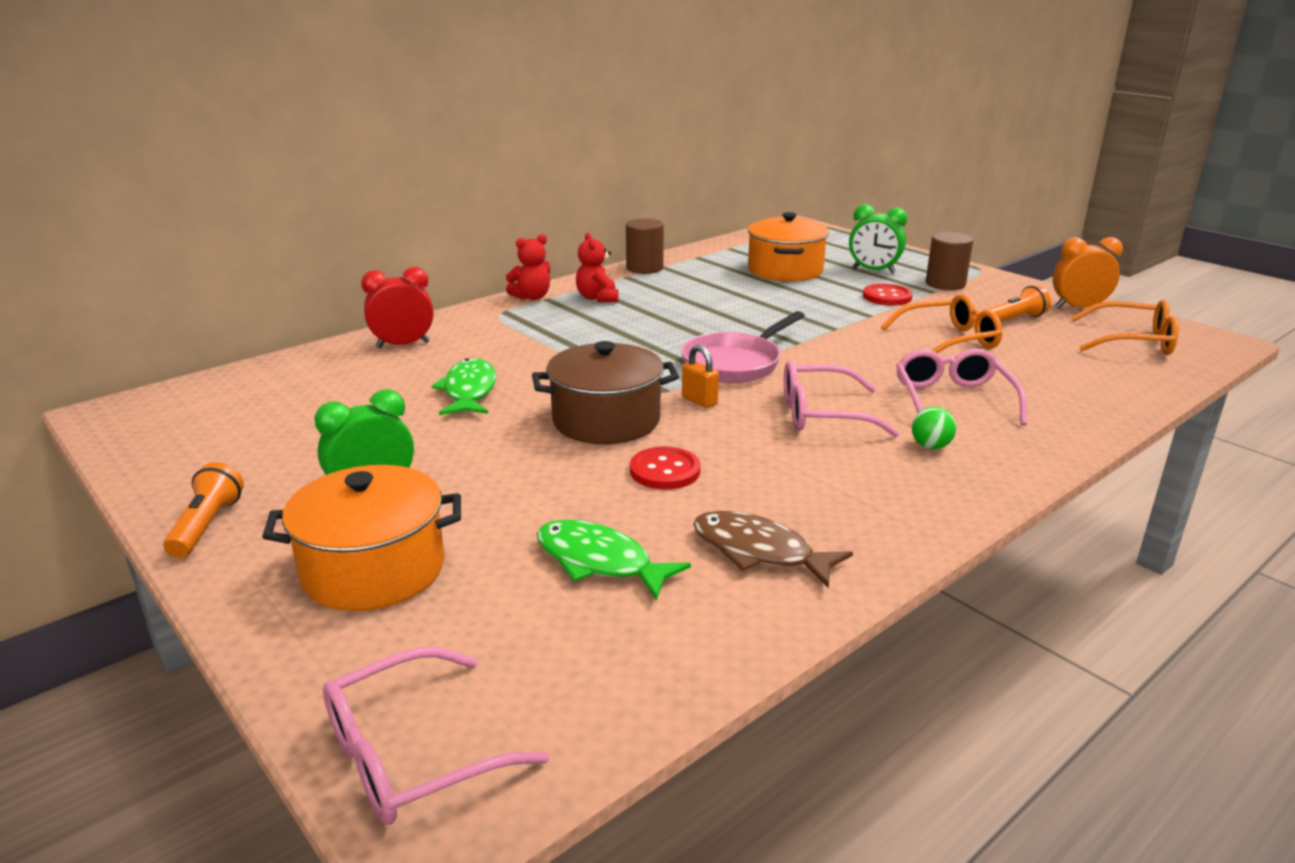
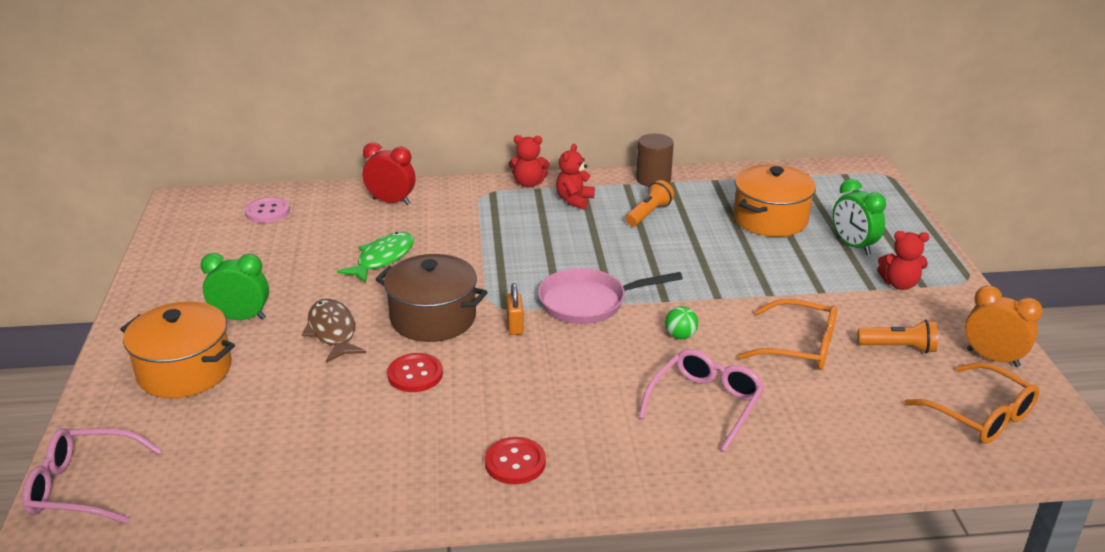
camera: 35 degrees right, 5 degrees up
(207, 526) = (145, 305): orange flashlight -> orange flashlight (649, 214)
(255, 391) = (267, 212): none -> pink button
(599, 562) = (294, 422): green fish -> none
(759, 552) = (388, 460): brown fish -> brown fish (332, 331)
(821, 414) = (583, 374): pink glasses -> none
(887, 297) = (818, 280): red button -> red button (515, 462)
(930, 446) = (620, 436): green ball -> green ball (680, 336)
(945, 284) = (899, 284): brown cylinder -> red teddy bear

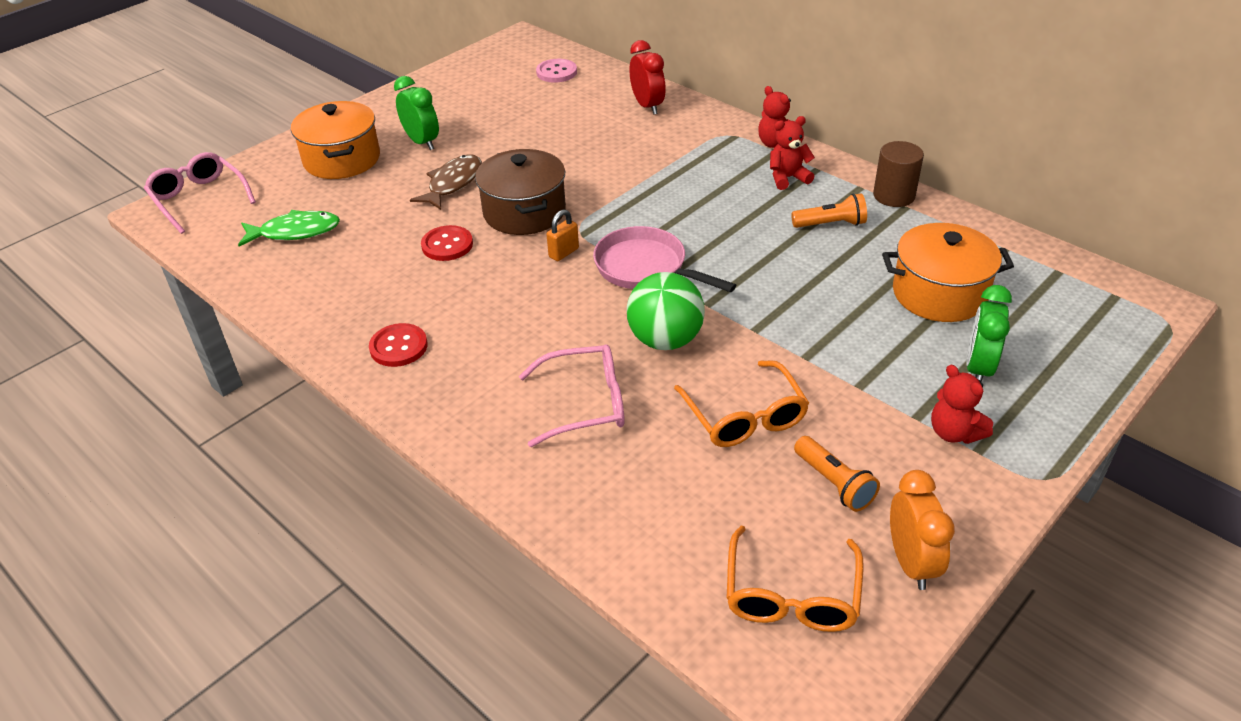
camera: 50 degrees right, 10 degrees up
(382, 258) = (568, 148): green fish -> green fish (295, 232)
(680, 336) = (665, 340): green ball -> green ball, size x2.11

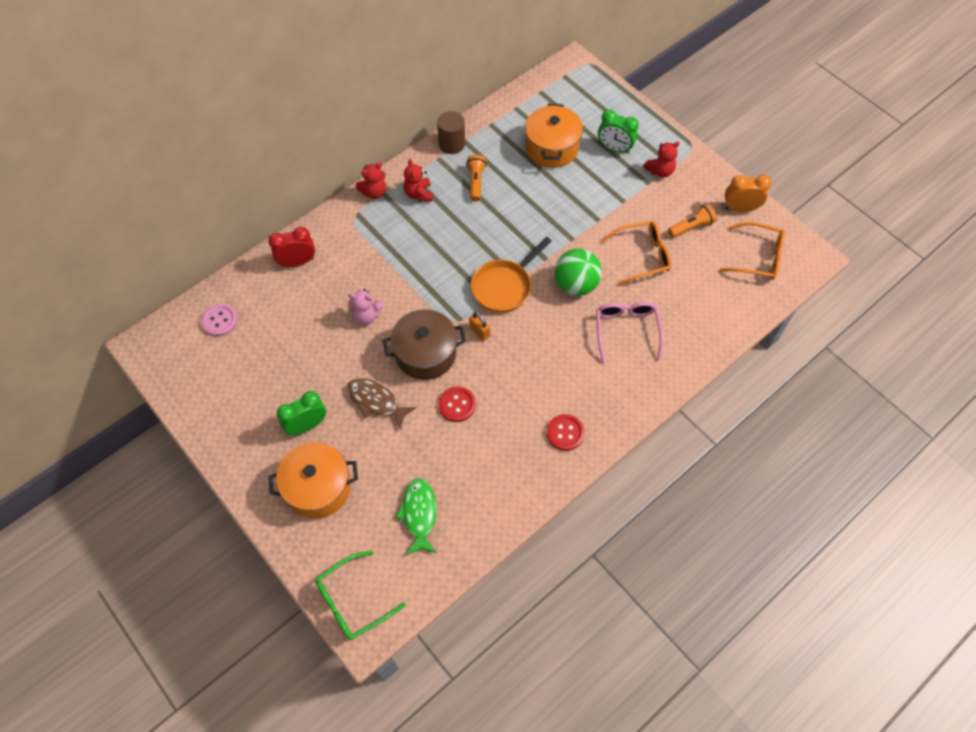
camera: 85 degrees left, 20 degrees up
(199, 198) = (352, 601): pink glasses -> green glasses
(577, 162) = (367, 315): none -> pink teddy bear
(646, 268) = (504, 286): pink pan -> orange pan

